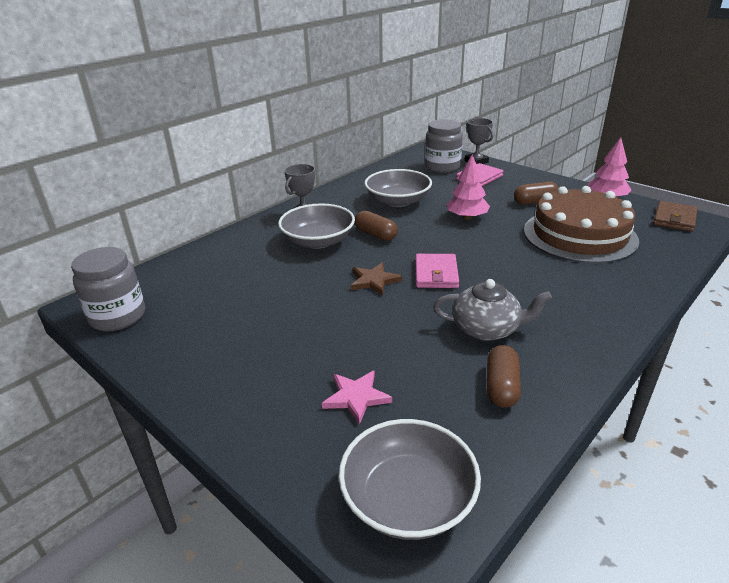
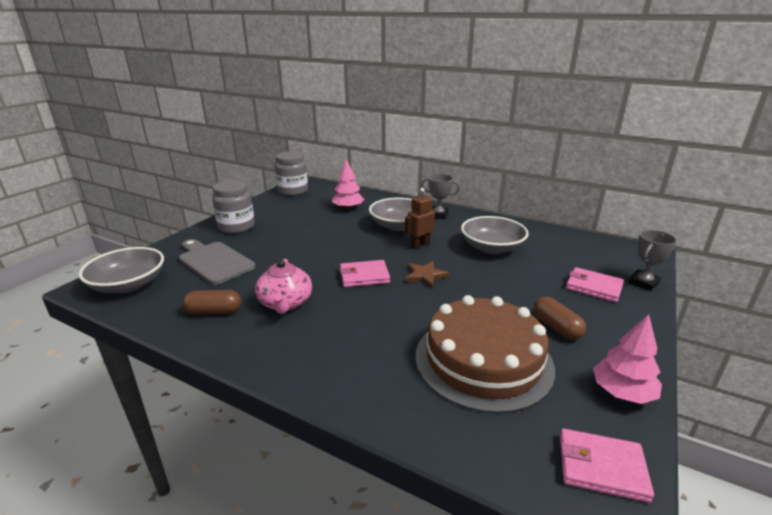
camera: 75 degrees right, 5 degrees down
(356, 397) = (214, 261): pink star -> grey cutting board
(374, 281) = (346, 252): brown star -> brown star (425, 275)
(375, 235) = (420, 245): brown capsule -> brown robot
(442, 167) = (600, 263): grey jar -> grey jar (236, 227)
(467, 217) = (481, 284): pink tree -> pink tree (348, 208)
(487, 329) = (285, 303): grey teapot -> pink teapot
(674, 219) = (601, 467): brown wallet -> pink wallet

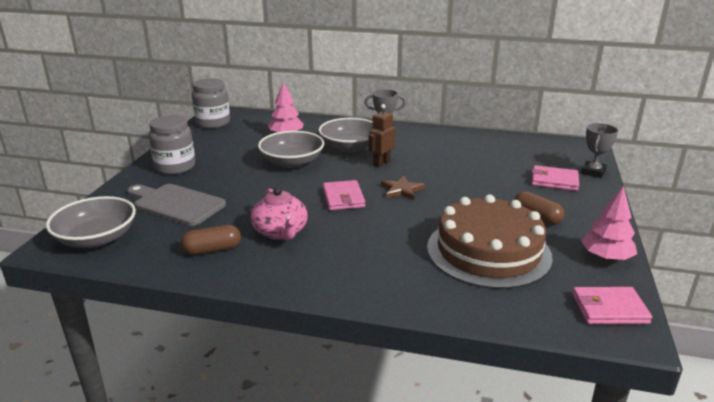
camera: 15 degrees left, 0 degrees up
(364, 276) = (343, 198): pink wallet -> pink wallet turned 75 degrees counterclockwise
(492, 248) = (451, 157): grey bowl -> grey bowl (292, 162)

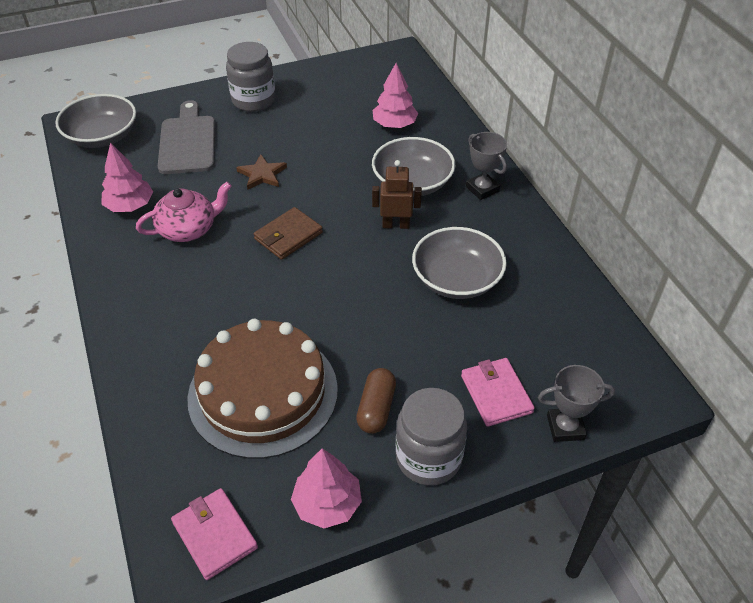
camera: 55 degrees right, 20 degrees up
(212, 250) = (130, 206): brown capsule -> pink tree
(213, 123) = (370, 65): grey jar -> grey jar (428, 458)
(280, 232) = (188, 229): pink teapot -> pink teapot turned 150 degrees counterclockwise
(292, 162) = (334, 162): grey bowl -> grey bowl (457, 279)
(343, 198) = (288, 236): pink wallet -> brown wallet
(402, 190) = (344, 270): brown star -> brown star (262, 174)

